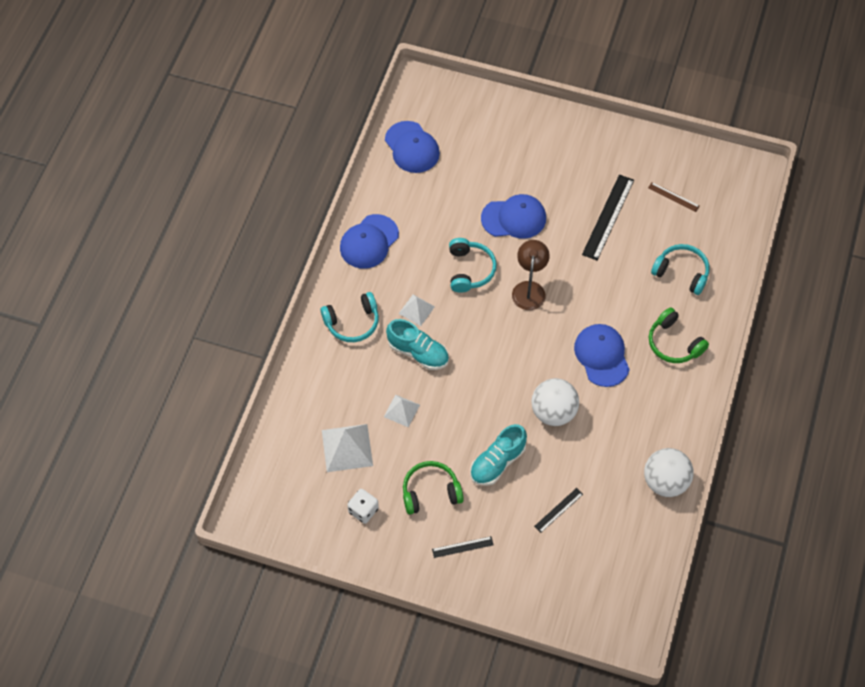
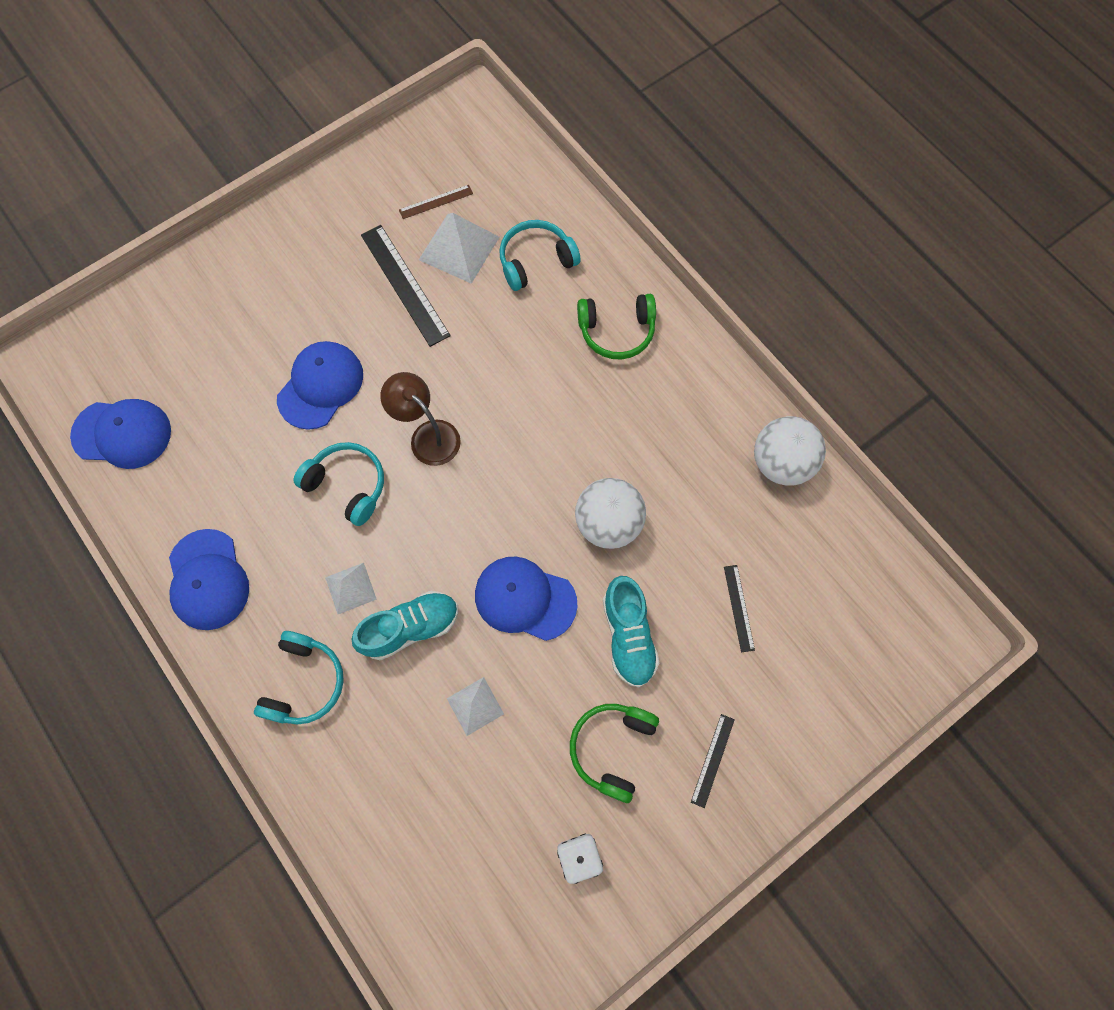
camera: 55 degrees left, 10 degrees up
(347, 447) = (475, 816): white pyramid -> white pyramid (459, 248)
(602, 356) = (575, 418): blue cap -> blue cap (525, 599)

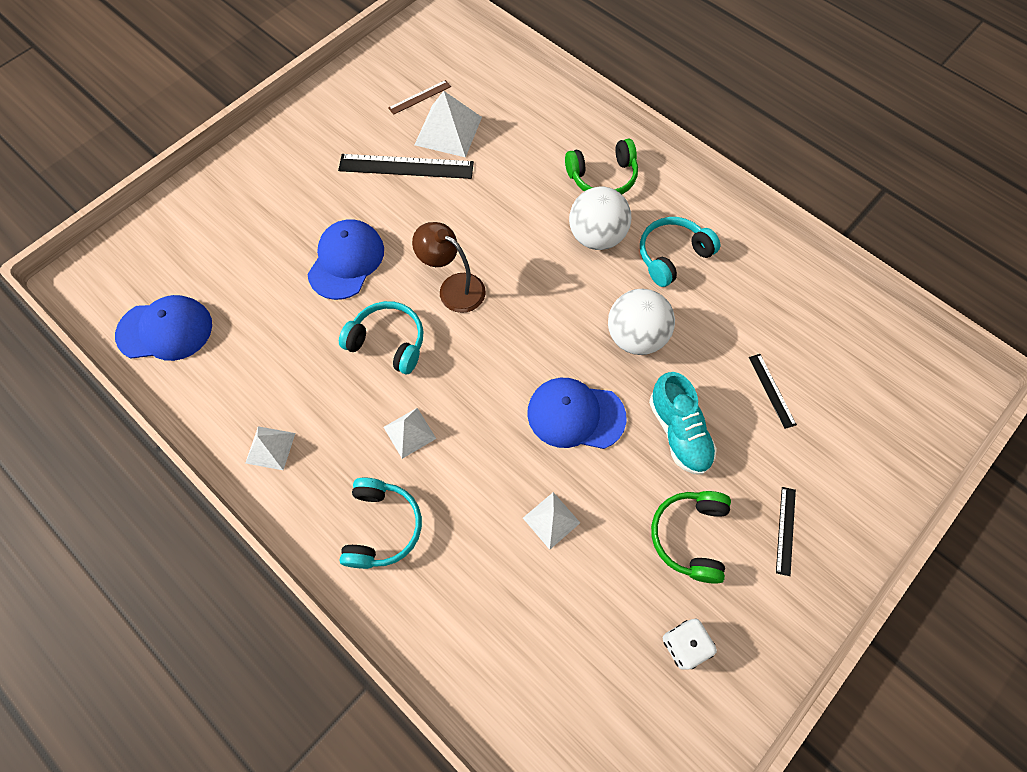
camera: 10 degrees left, 5 degrees down
(208, 580) = (270, 448): blue cap -> white pyramid
(404, 284) = (406, 166): black ruler -> black ruler turned 45 degrees counterclockwise
(410, 628) = (474, 459): turquoise shoe -> none
(536, 261) = (518, 131): turquoise headphones -> turquoise headphones (672, 255)
(781, 463) = (774, 262): white ball -> white ball (596, 236)

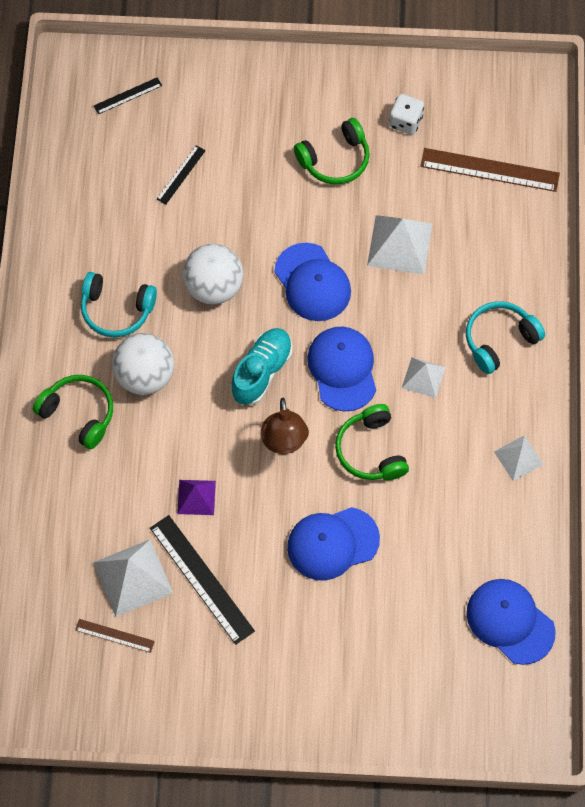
camera: 130 degrees left, 0 degrees up
(388, 342) = (371, 450): turquoise headphones -> green headphones
(468, 203) = (196, 497): none -> purple pyramid
(475, 376) = (342, 369): none -> blue cap
(551, 520) = (399, 244): white pyramid -> white pyramid, size x1.67
(561, 684) = (489, 170): none -> brown ruler
(678, 432) = (266, 211): turquoise shoe -> turquoise shoe (262, 372)
(785, 530) = (280, 110): black ruler -> black ruler (128, 96)

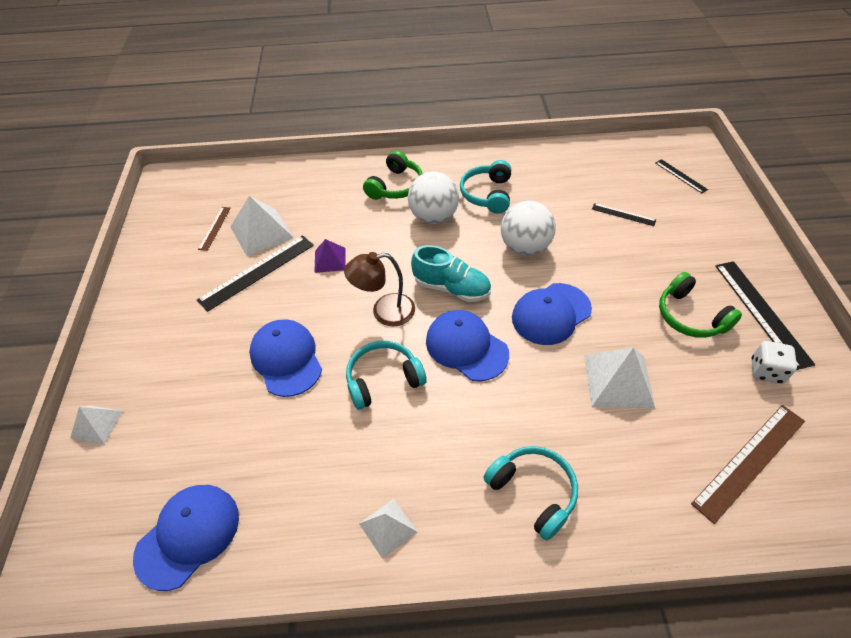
camera: 85 degrees right, 15 degrees down
(339, 98) = (761, 312): none -> black ruler
(342, 369) = (466, 347): blue cap -> blue cap turned 120 degrees counterclockwise
(371, 450) = (383, 379): green headphones -> turquoise headphones
(423, 377) = (471, 418): white pyramid -> white pyramid (97, 424)
(489, 170) = (750, 461): brown ruler -> brown ruler turned 45 degrees clockwise

